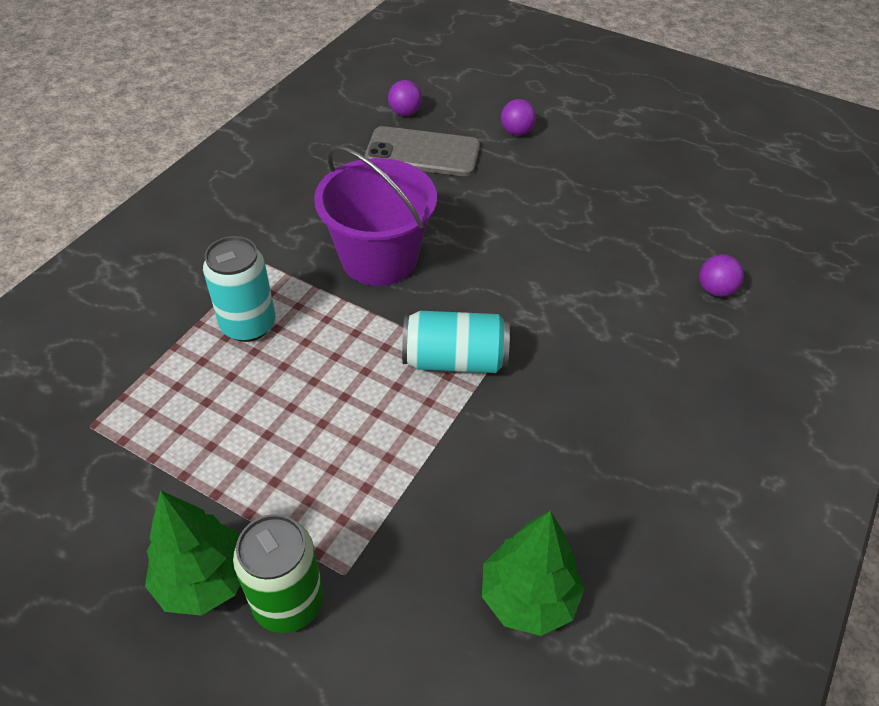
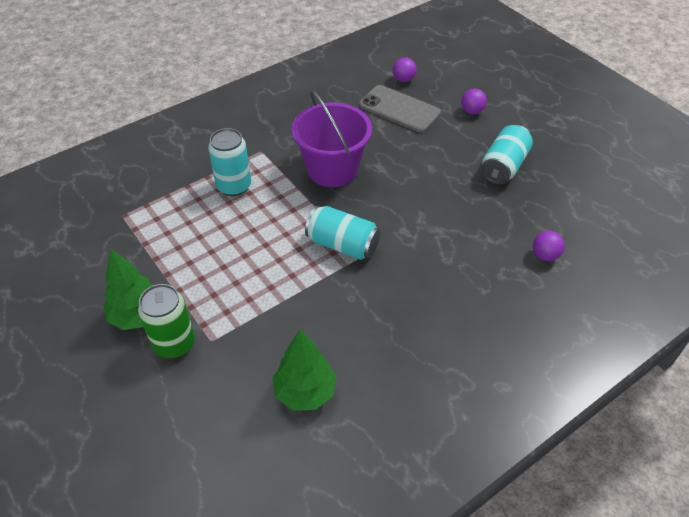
camera: 25 degrees right, 0 degrees up
(597, 191) = (504, 166): none -> turquoise can

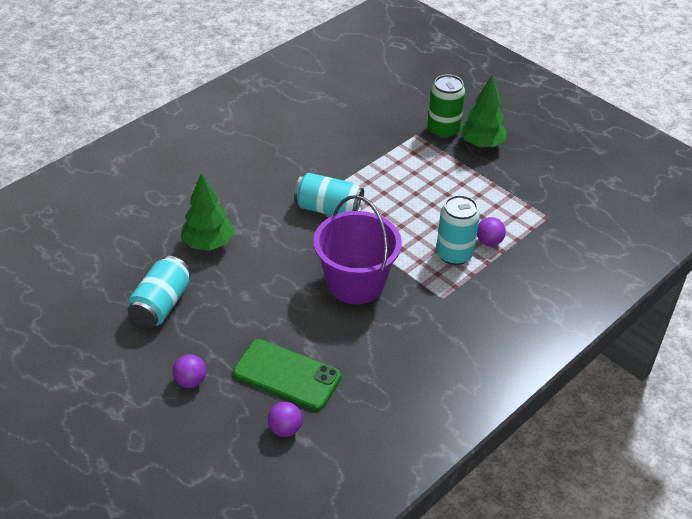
camera: 170 degrees right, 5 degrees down
(305, 392) = (336, 112): green tree -> green tree (208, 244)
(399, 109) = (287, 375): grey phone -> green phone
(545, 255) = (137, 216): purple ball -> purple ball (489, 242)

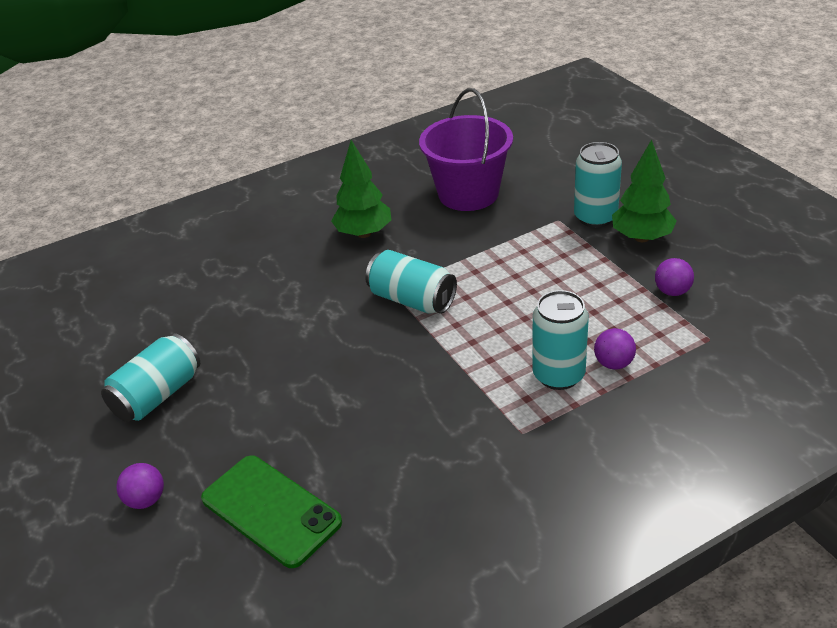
camera: 20 degrees right, 5 degrees down
(208, 244) = (247, 327): green tree -> green tree (364, 233)
(285, 429) = (236, 588): purple ball -> purple ball (672, 291)
(355, 283) = (410, 397): purple bucket -> purple bucket (468, 193)
(443, 130) = (595, 217): green can -> turquoise can

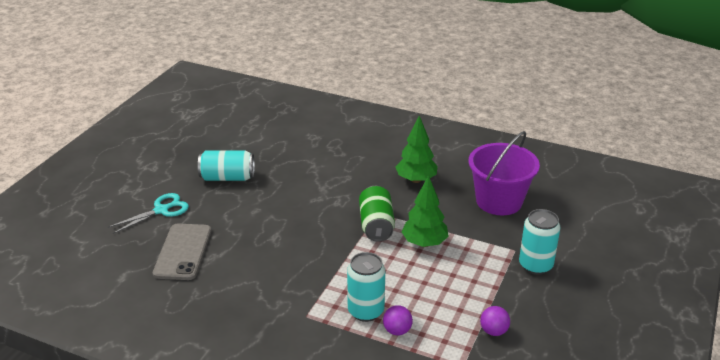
camera: 50 degrees right, 5 degrees down
(146, 500) = (161, 210): purple ball -> turquoise scissors
(271, 510) = (183, 252): green phone -> grey phone
(412, 300) = (376, 225): turquoise can -> green can
(641, 238) = (537, 295): green tree -> green tree (424, 243)

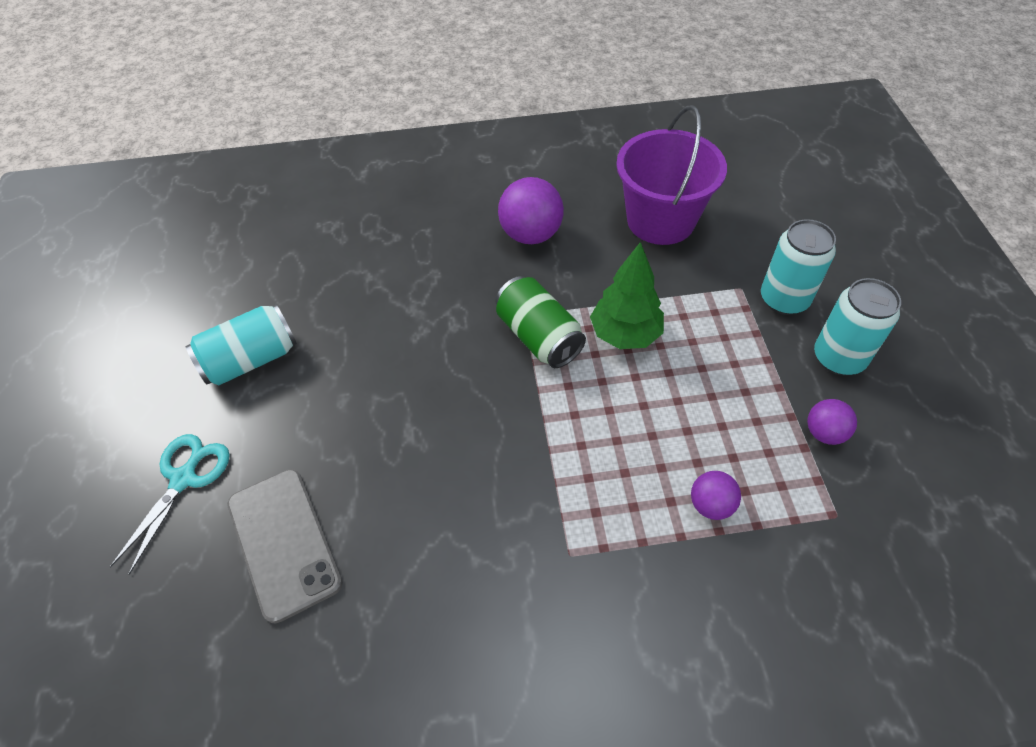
camera: 30 degrees left, 20 degrees up
(366, 311) = (643, 495): turquoise can -> turquoise can (838, 358)
(416, 180) = (531, 235): green tree -> purple ball

